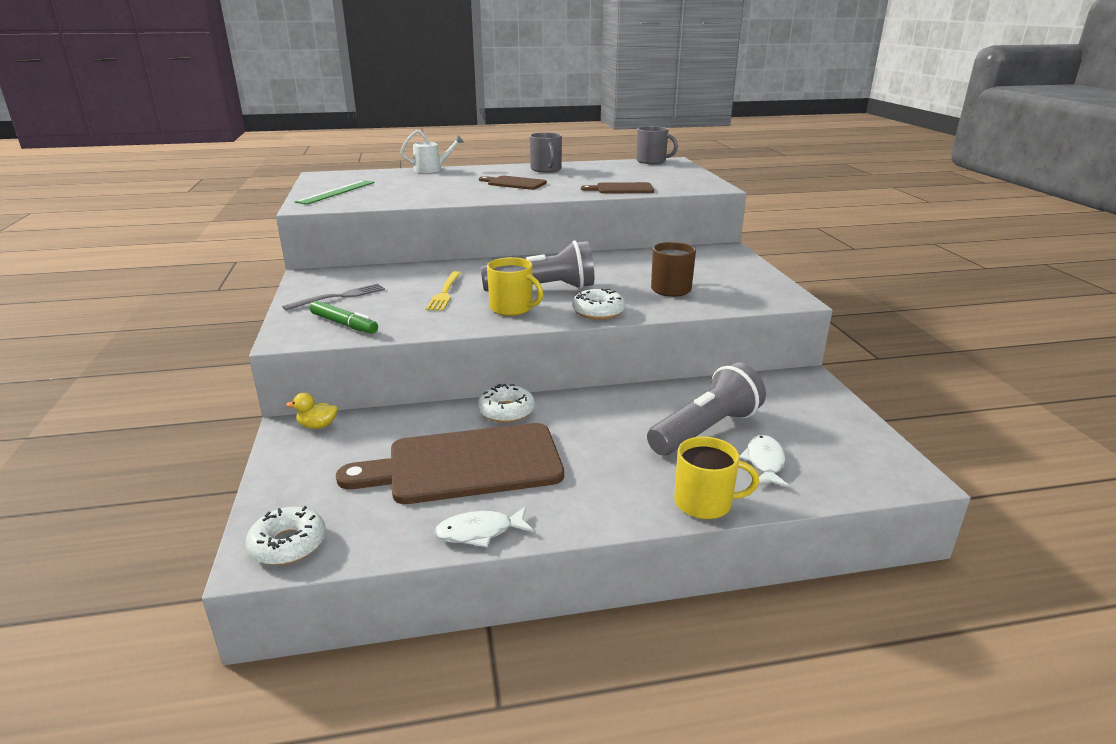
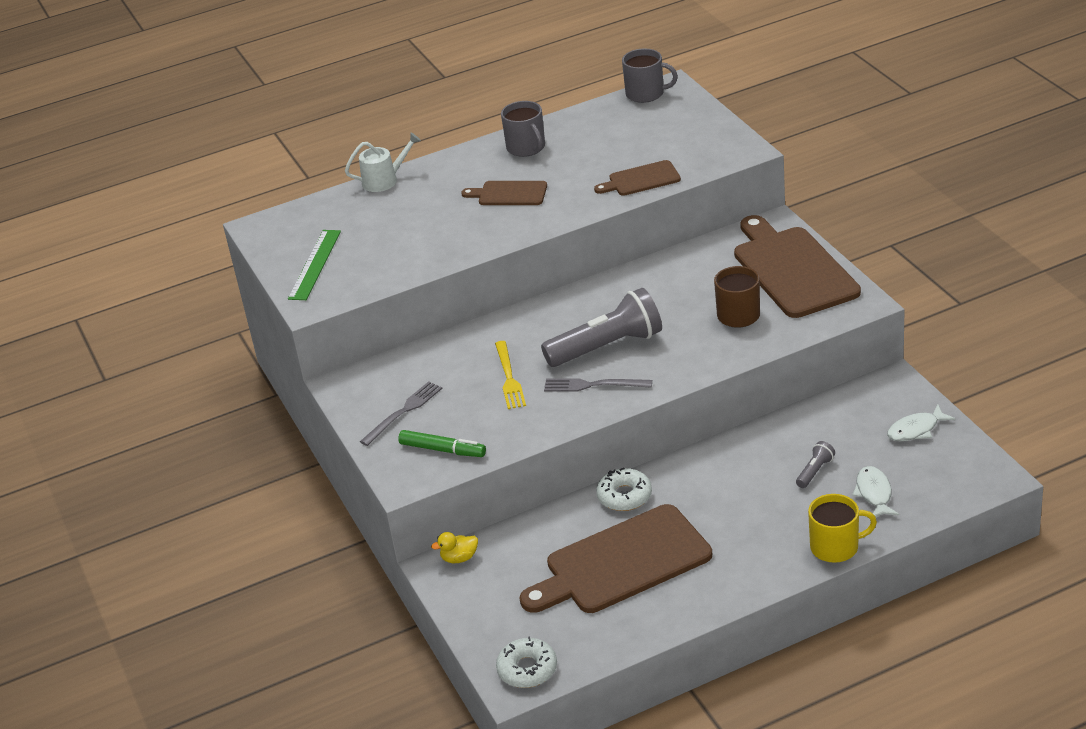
camera: 10 degrees left, 10 degrees up
(479, 532) = (670, 619): white fish -> white fish (916, 430)
(512, 308) = (593, 385): yellow mug -> grey fork
(598, 311) = (680, 369): white donut -> none
(706, 430) = (815, 471): grey flashlight -> grey flashlight, size x0.43
(733, 272) = (792, 269): none -> brown cutting board

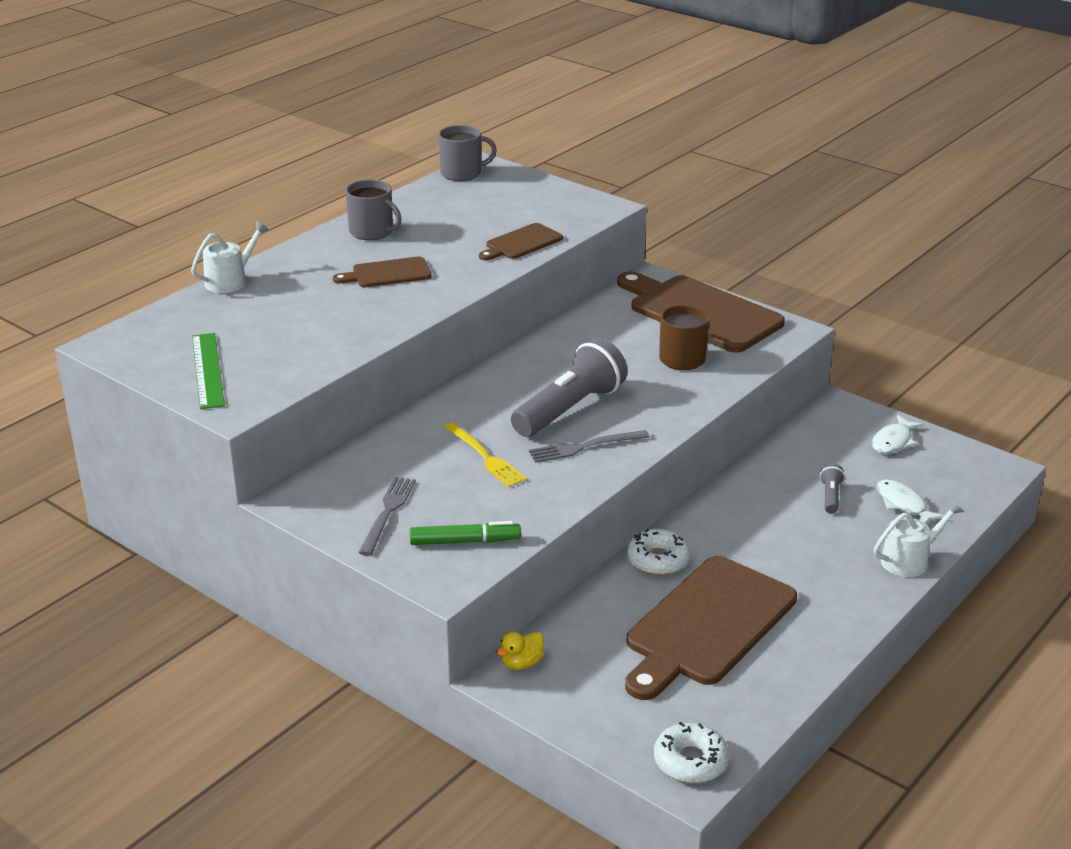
camera: 30 degrees left, 5 degrees down
(836, 547) = (909, 560): yellow mug -> white watering can

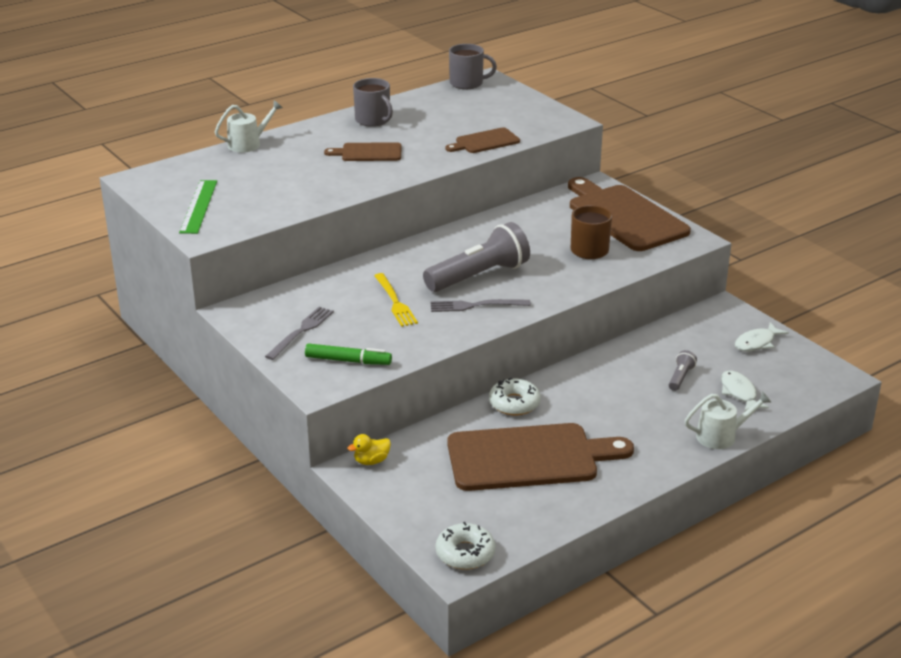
camera: 15 degrees right, 0 degrees up
(707, 625) = (529, 457): brown cutting board -> brown cutting board turned 150 degrees counterclockwise

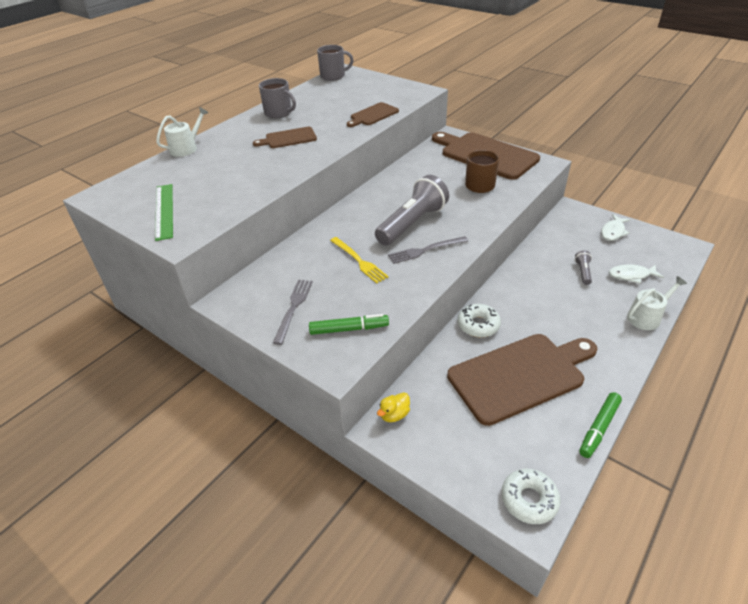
camera: 15 degrees left, 10 degrees up
(581, 517) = (599, 428): none -> green marker
(739, 393) = (631, 275): white fish -> white fish turned 60 degrees counterclockwise

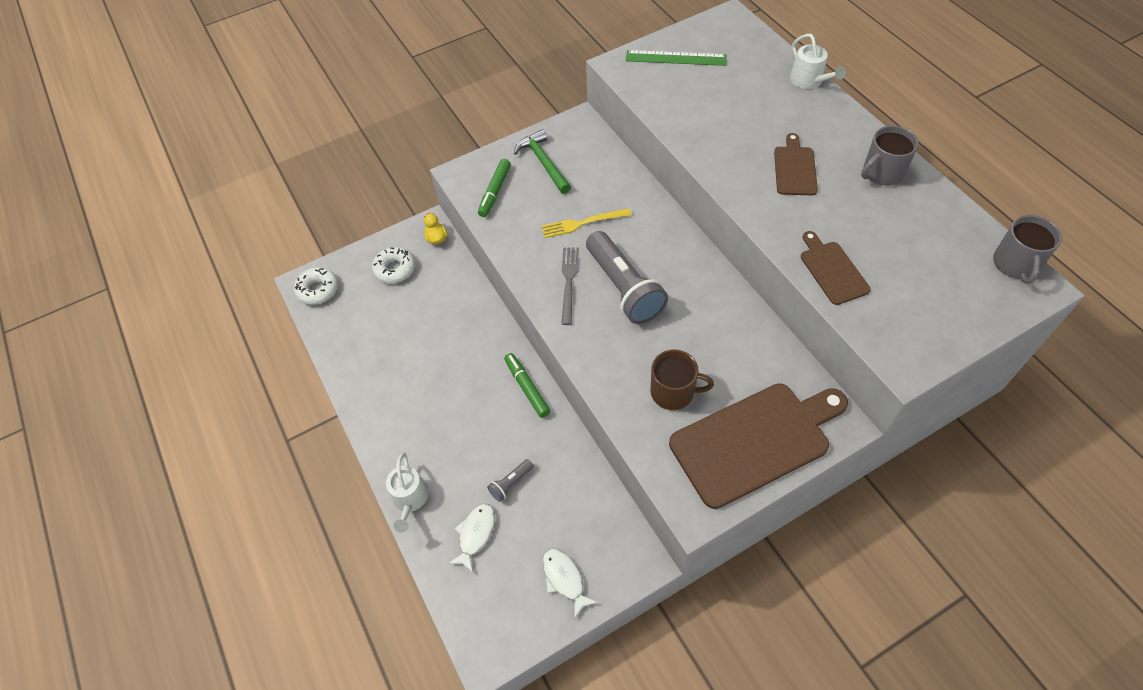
camera: 115 degrees right, 15 degrees up
(293, 308) = (543, 163): grey fork -> green hammer
(478, 325) = (493, 337): white donut -> white donut (395, 269)
(520, 376) = (416, 340): brown cutting board -> none
(583, 272) = (511, 483): grey flashlight -> grey flashlight turned 105 degrees clockwise
(599, 428) = (333, 367): green marker -> green marker (527, 387)

